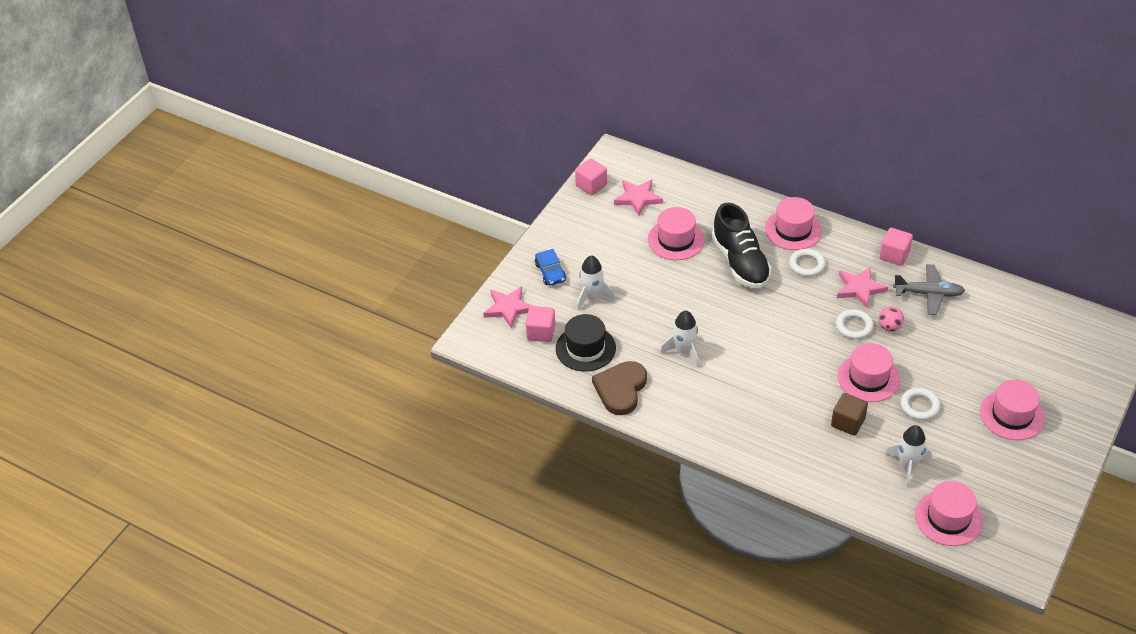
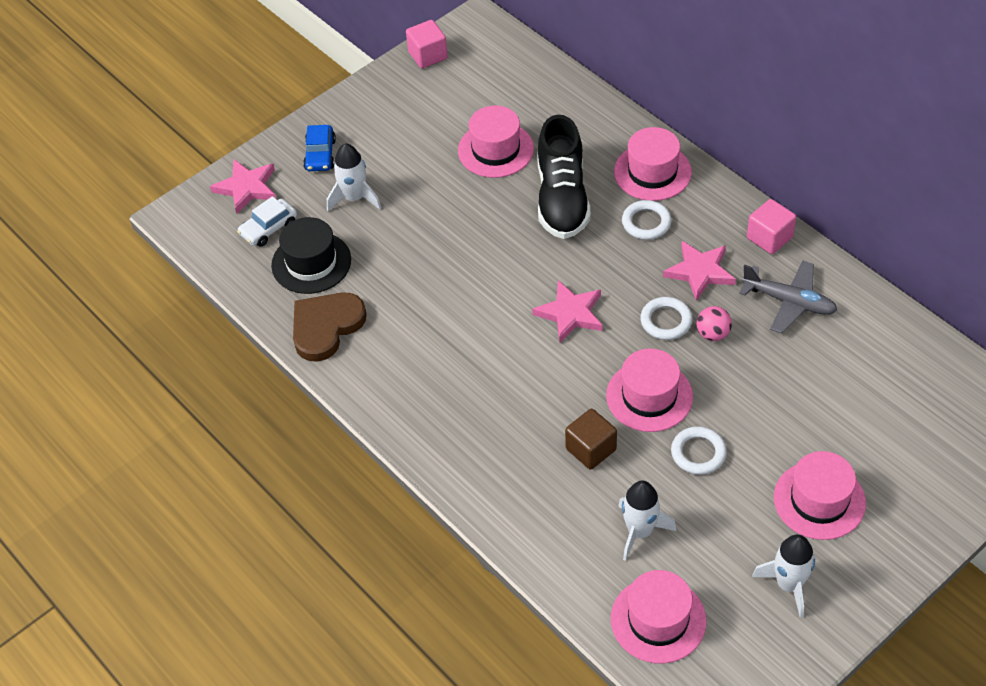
camera: 20 degrees right, 5 degrees up
(541, 332) = (268, 228): pink cube -> white car
(638, 198) = (476, 85): pink star -> pink star (570, 314)
(684, 351) = (430, 298): white rocket -> white rocket (788, 584)

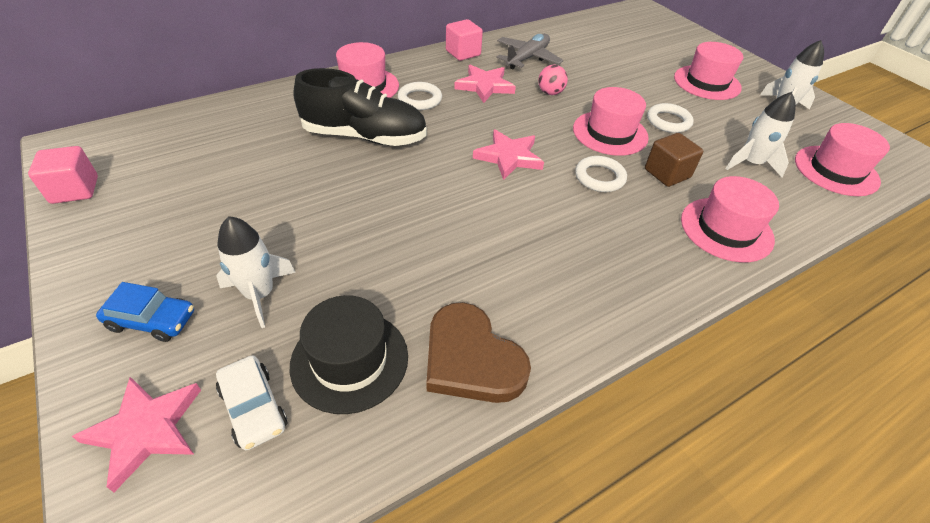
camera: 85 degrees left, 5 degrees down
(495, 150) = (269, 165): pink hat -> pink hat (726, 229)
(666, 321) = (531, 110): white ring -> white ring (599, 177)

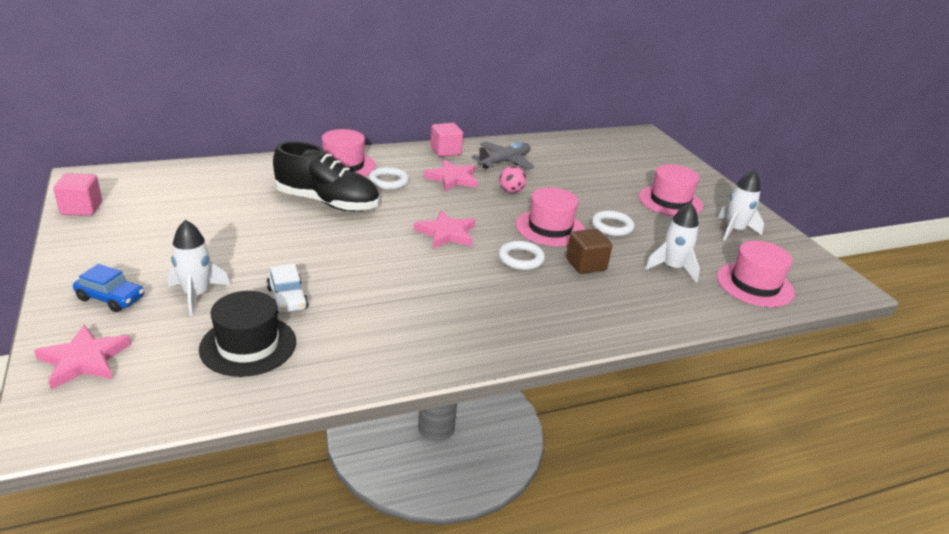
camera: 10 degrees right, 15 degrees down
(254, 408) = (165, 361): white car -> white car (287, 298)
(471, 359) = (344, 360): brown heart -> none
(726, 229) = (616, 311): pink hat -> none

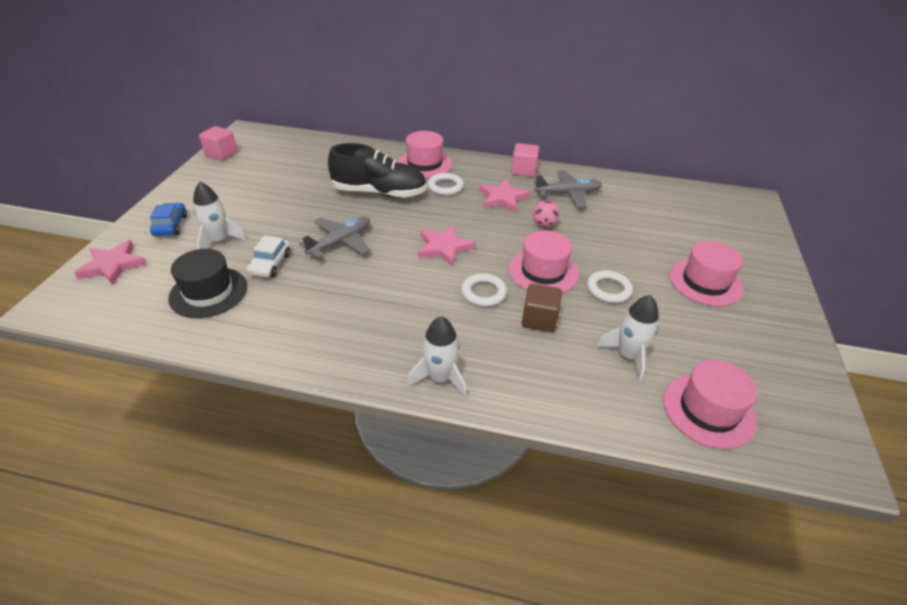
camera: 35 degrees right, 10 degrees up
(111, 298) = (170, 225): blue car -> blue car turned 150 degrees counterclockwise
(327, 202) = (379, 192): black shoe -> black shoe turned 45 degrees counterclockwise
(340, 257) = (340, 242): none -> grey plane
(734, 230) = (751, 339): white rocket -> white rocket (440, 378)

